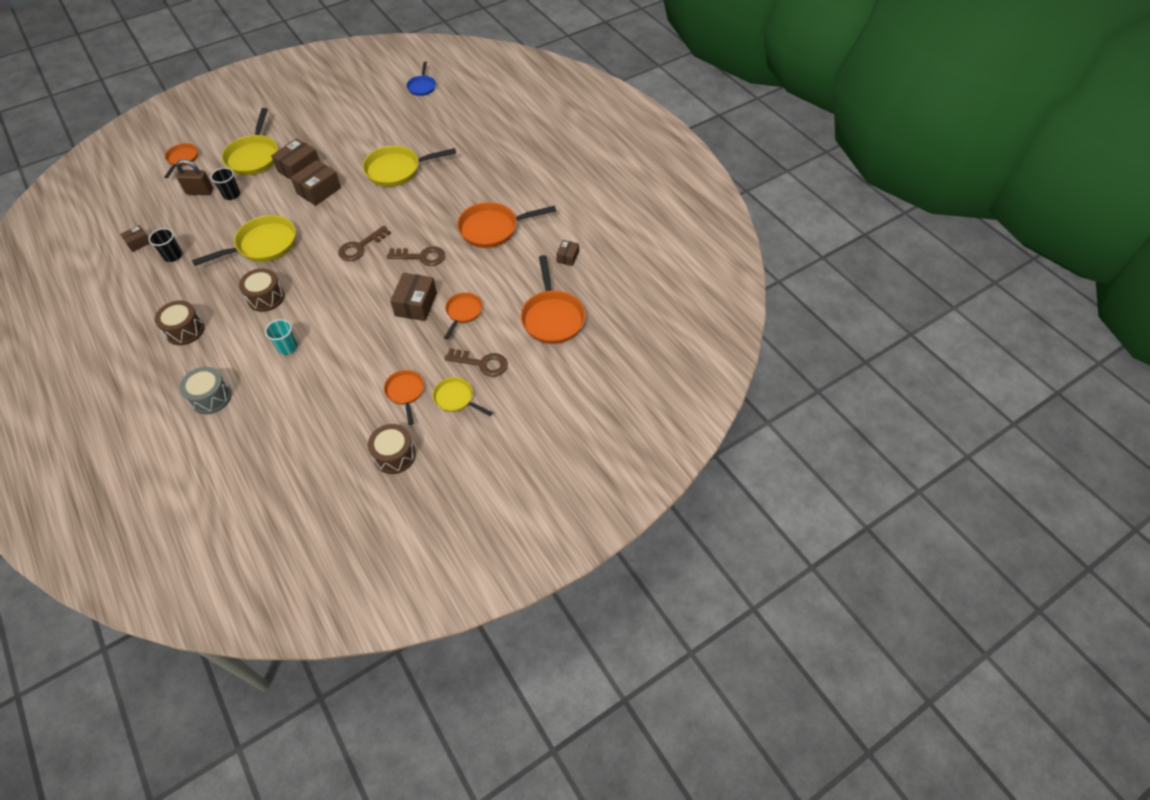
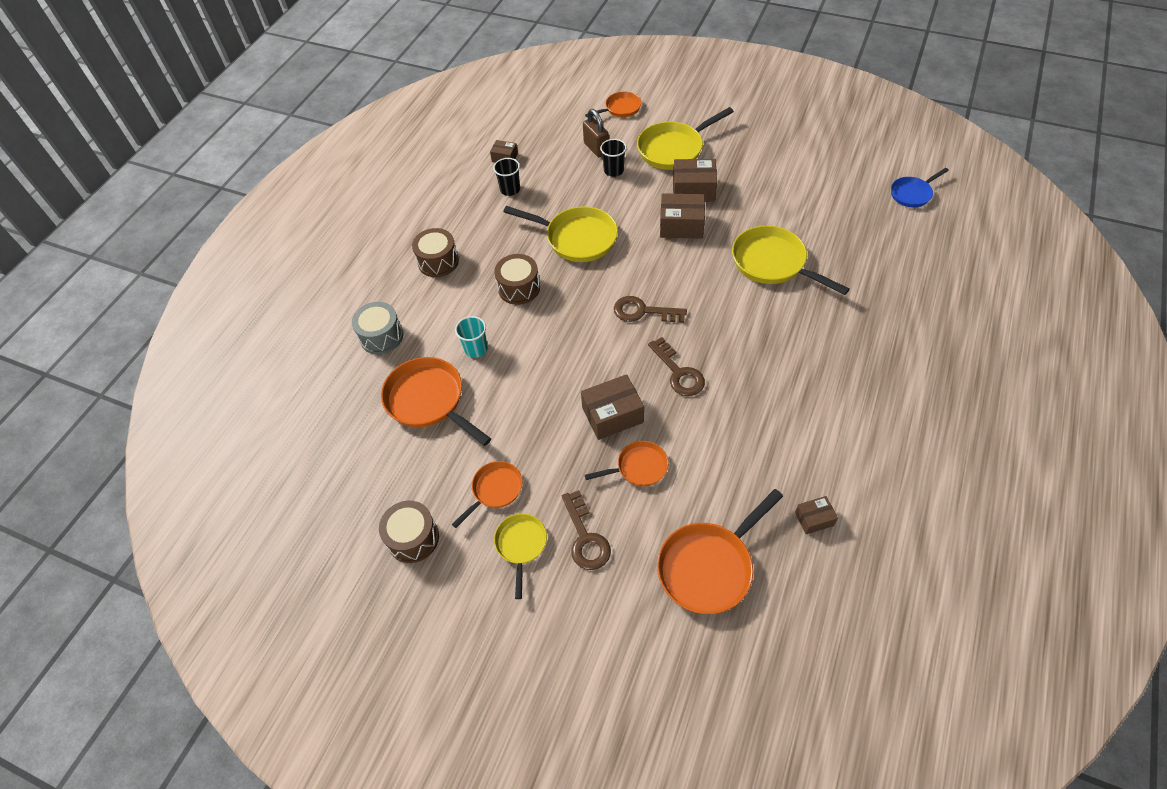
camera: 60 degrees right, 0 degrees up
(492, 229) = (780, 409): orange pan -> orange pan (429, 400)

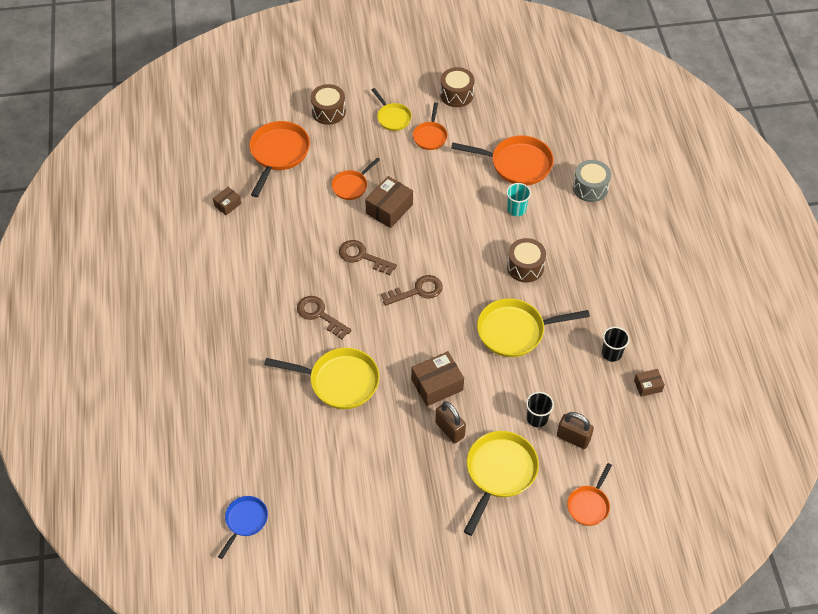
camera: 145 degrees right, 0 degrees up
(438, 262) = (606, 260): brown drum -> brown drum (328, 112)
(585, 537) = (358, 137): brown key -> brown key (319, 315)
(693, 190) = (450, 430): brown box -> brown padlock

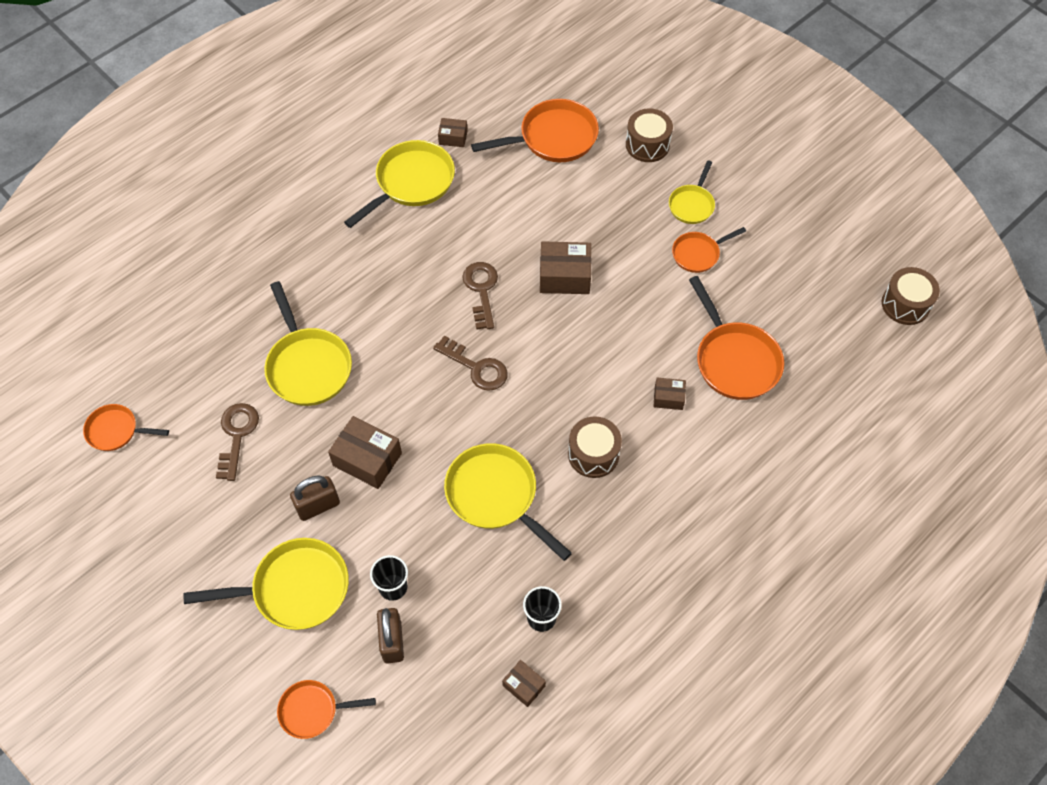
camera: 55 degrees right, 5 degrees up
(243, 247) = (411, 183): none -> yellow pan
(245, 521) = (90, 386): blue pan -> none
(319, 315) = (377, 298): brown key -> brown key (237, 435)
(351, 186) = (566, 224): orange pan -> orange pan (116, 431)
(450, 430) = (318, 506): brown padlock -> brown padlock turned 45 degrees clockwise
(456, 94) = (781, 243): brown drum -> brown drum (905, 304)
(516, 209) = (668, 398): turquoise cup -> brown box
(590, 188) = (767, 457): grey drum -> none

